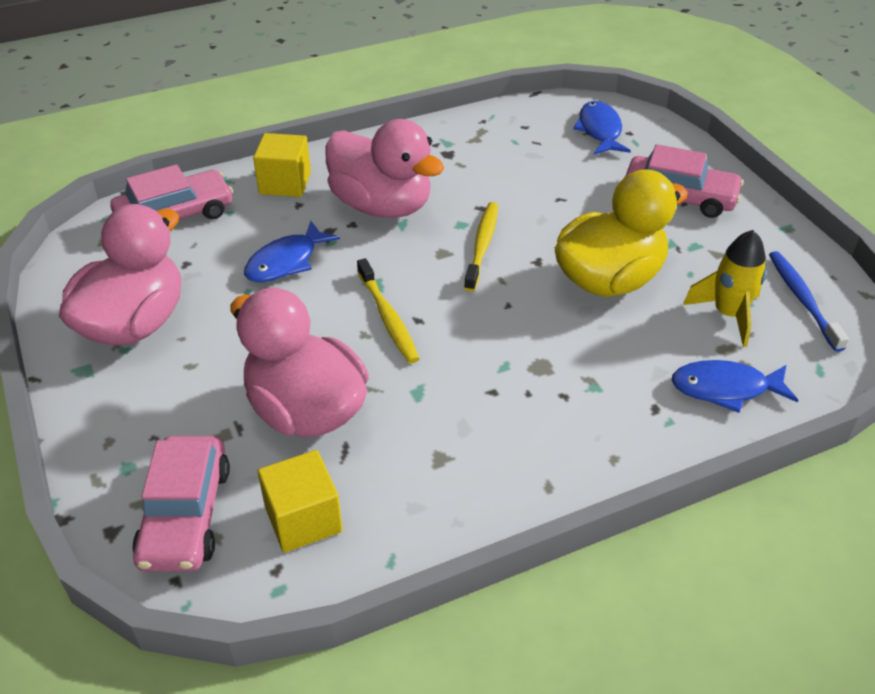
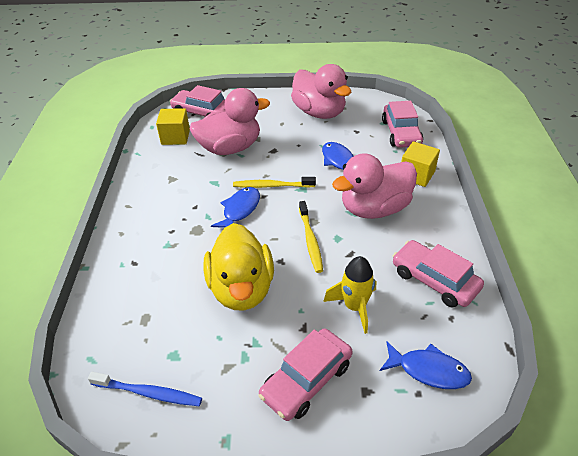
camera: 115 degrees right, 0 degrees up
(480, 142) = (434, 280): none -> pink car
(482, 245) = (310, 240): yellow toothbrush -> yellow toothbrush turned 45 degrees clockwise
(725, 389) = (119, 300): blue fish -> blue fish (240, 210)
(728, 315) = (169, 336): yellow rocket -> yellow rocket (354, 307)

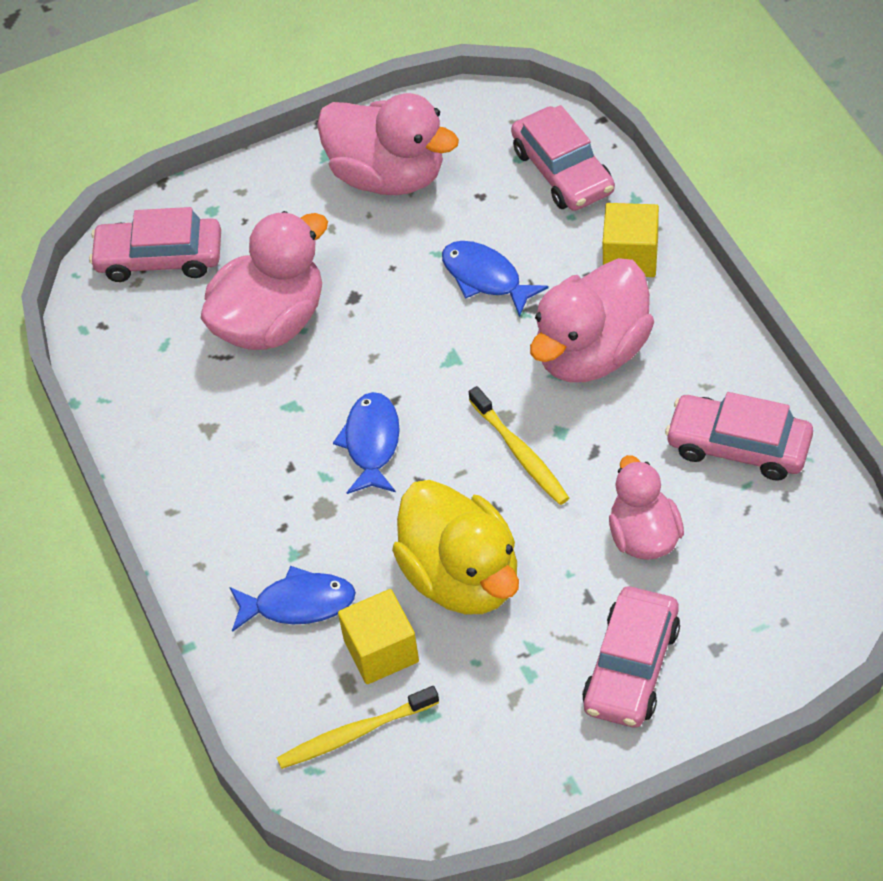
camera: 20 degrees left, 10 degrees up
(149, 393) = (429, 775): blue toothbrush -> none
(175, 137) = (149, 336): yellow cube -> yellow cube (381, 651)
(272, 186) = (397, 374): yellow toothbrush -> yellow toothbrush (354, 734)
(354, 307) = (644, 536): yellow rocket -> pink duck
(428, 370) = (784, 585): blue fish -> blue fish (298, 604)

